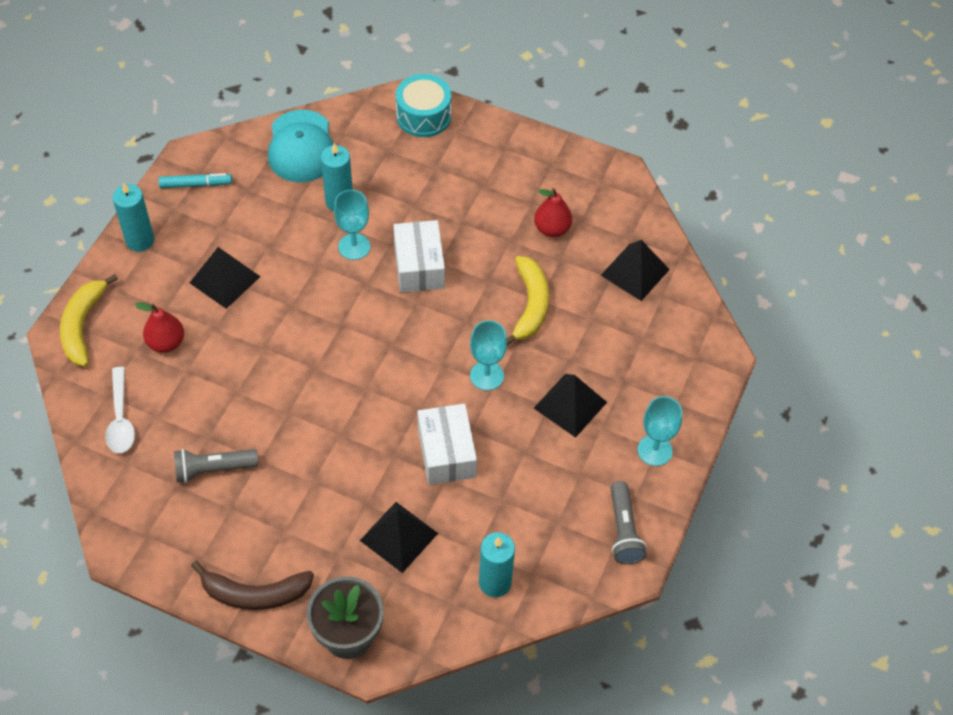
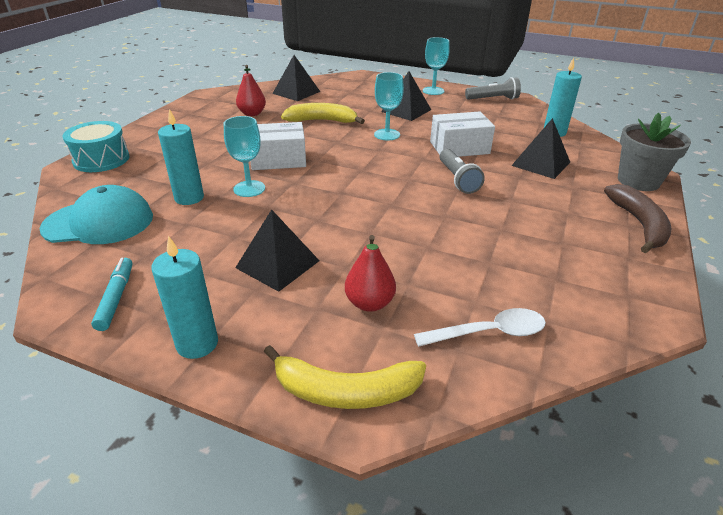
camera: 90 degrees left, 20 degrees down
(213, 469) = (525, 255): grey flashlight -> grey flashlight (457, 179)

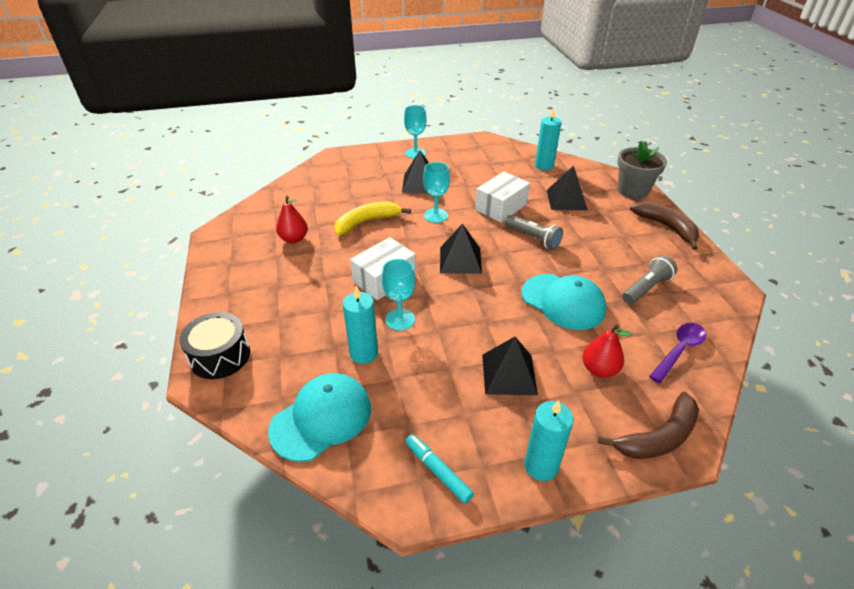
camera: 35 degrees left, 5 degrees up
(101, 159) = (220, 356): turquoise drum -> black drum
(296, 92) = (301, 197): black pyramid -> black pyramid (460, 260)
(346, 391) = (659, 437): yellow banana -> brown banana
(414, 236) = (563, 301): none -> turquoise cap
(488, 333) = (679, 350): white spoon -> purple spoon
(493, 99) = (469, 146): grey flashlight -> grey flashlight (646, 288)

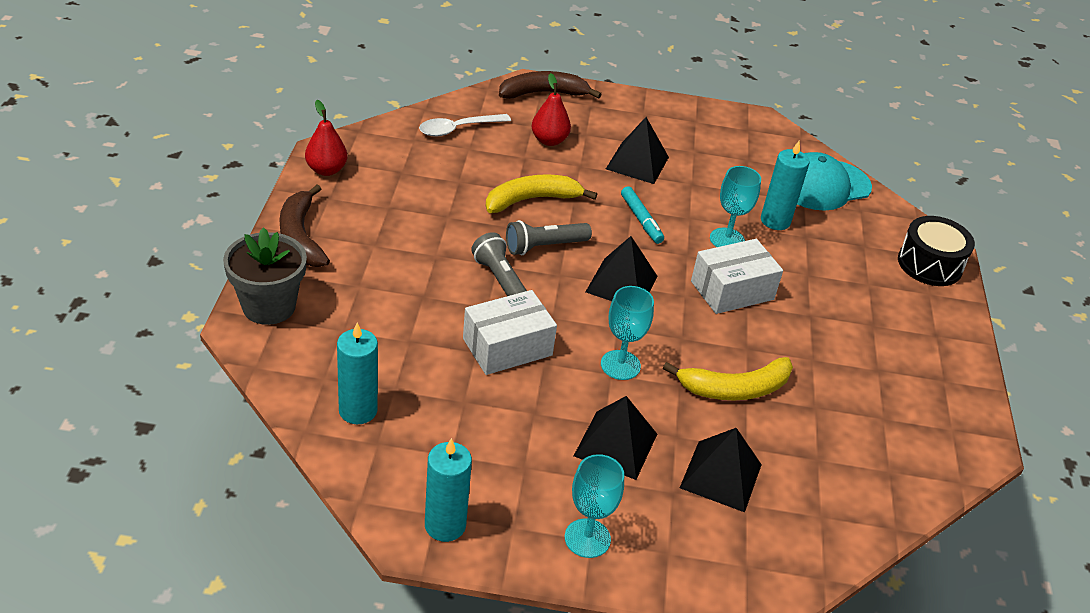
camera: 165 degrees left, 0 degrees up
(294, 239) = (853, 393): red pear -> red pear (326, 170)
(438, 471) = (732, 129): turquoise marker -> turquoise marker (641, 220)
(541, 466) = (650, 108): turquoise candle -> turquoise candle (445, 525)
(563, 301) = (531, 200): turquoise cap -> yellow banana
(566, 200) = (392, 325): black pyramid -> black pyramid (720, 475)
(646, 288) = (423, 183): grey flashlight -> grey flashlight (544, 246)
(679, 350) = (458, 129): purple spoon -> white spoon

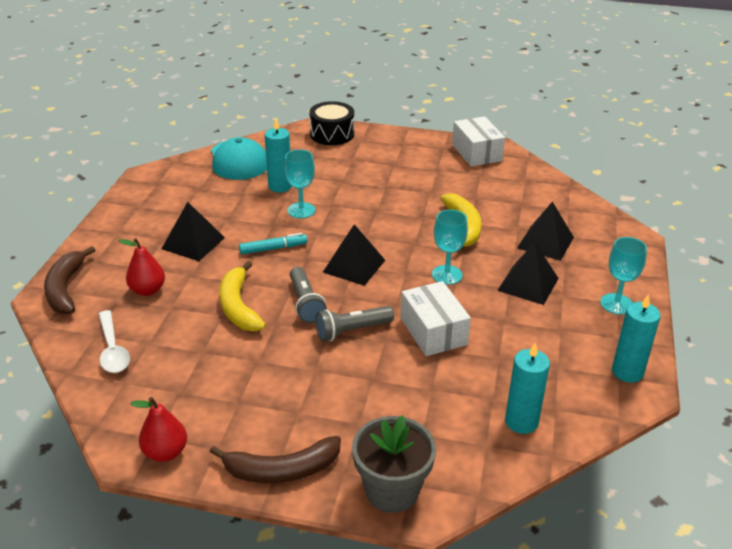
camera: 80 degrees left, 5 degrees down
(732, 290) = (360, 215): white box -> white box (476, 152)

